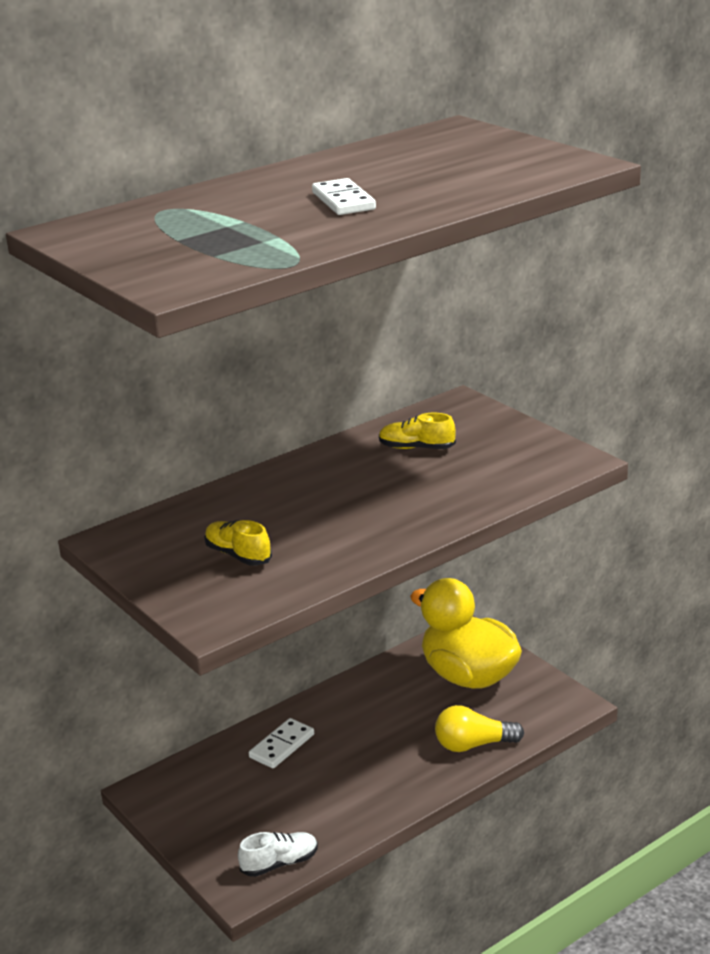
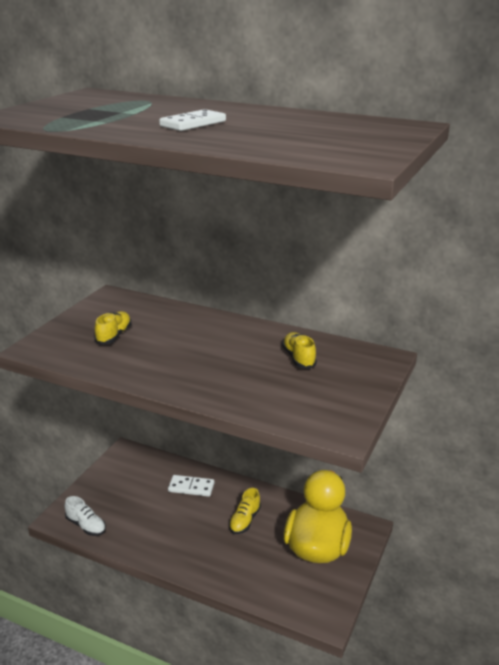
camera: 60 degrees right, 0 degrees up
(382, 717) = (245, 520): none -> yellow shoe
(473, 745) = (243, 576): yellow light bulb -> none

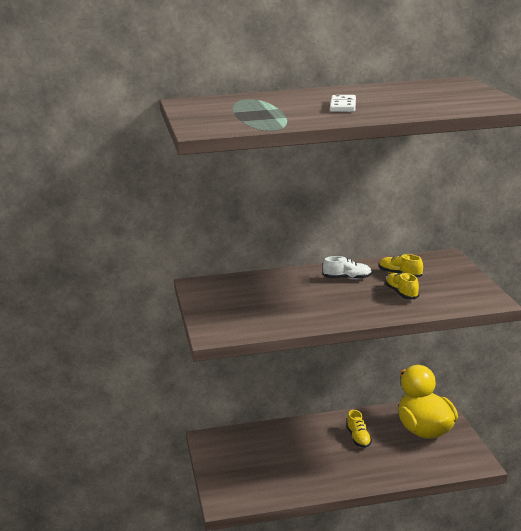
camera: 35 degrees left, 5 degrees down
(86, 526) = (251, 497): white shoe -> white shoe (347, 278)
(114, 335) = (255, 306): yellow shoe -> yellow shoe (401, 293)
(191, 487) = (293, 437): white domino -> none

